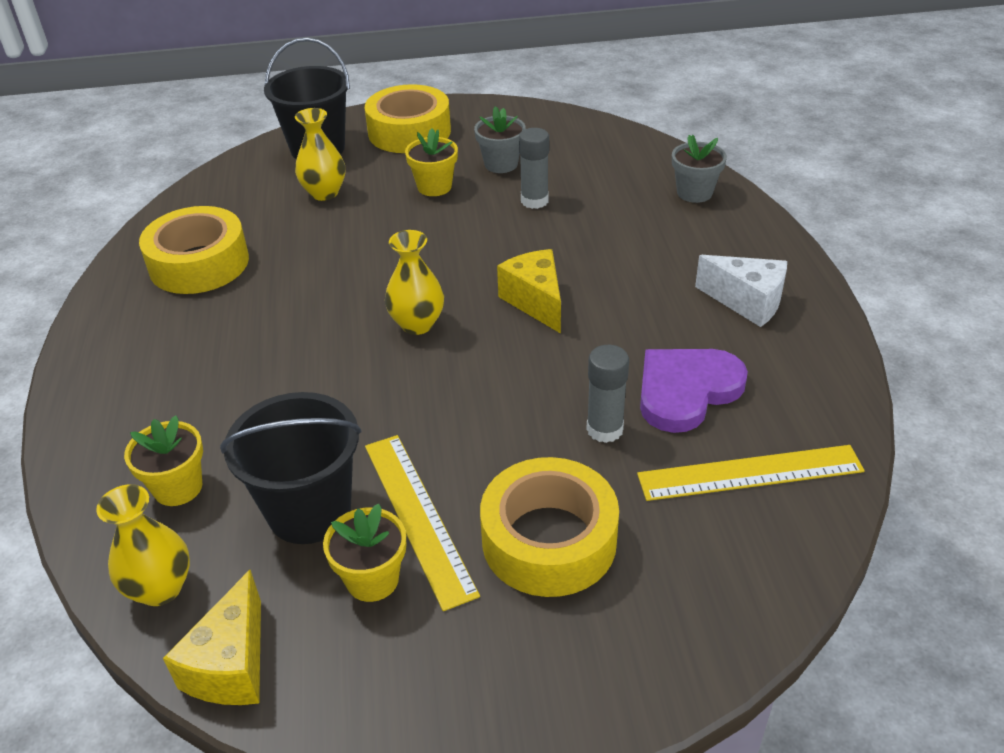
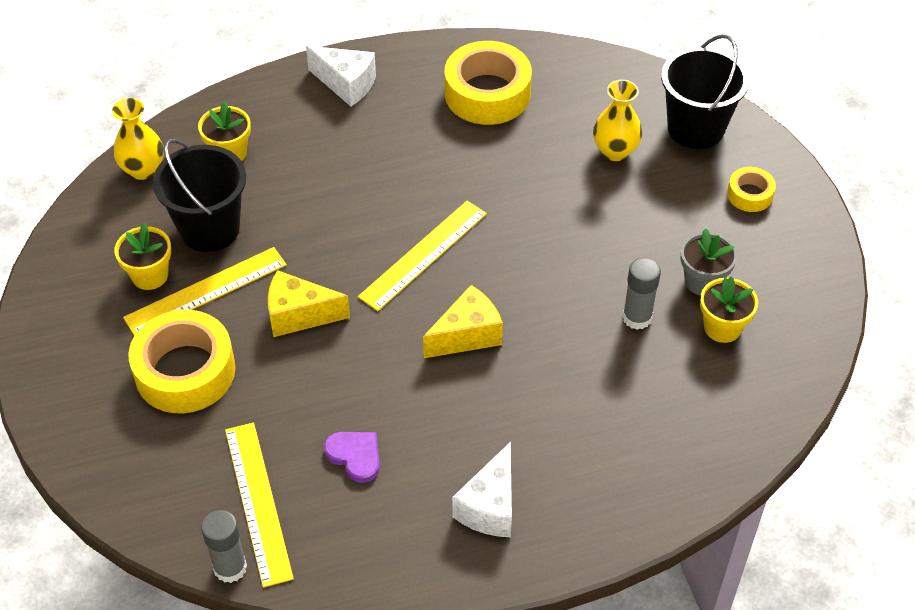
camera: 80 degrees right, 10 degrees up
(116, 370) = (346, 84): none -> white cheese
(231, 665) = (85, 219): yellow cheese -> yellow cheese (299, 315)
(409, 132) = (749, 194): yellow tape -> yellow tape, size x0.50
(417, 324) = (424, 255): yellow vase -> yellow ruler
(434, 187) = (645, 232): yellow flower pot -> yellow flower pot (722, 327)
(604, 429) = (303, 399): grey glue stick -> grey glue stick (230, 568)
(686, 390) = (355, 456): purple heart -> purple heart, size x0.59
(694, 193) = (685, 461): grey flower pot -> none

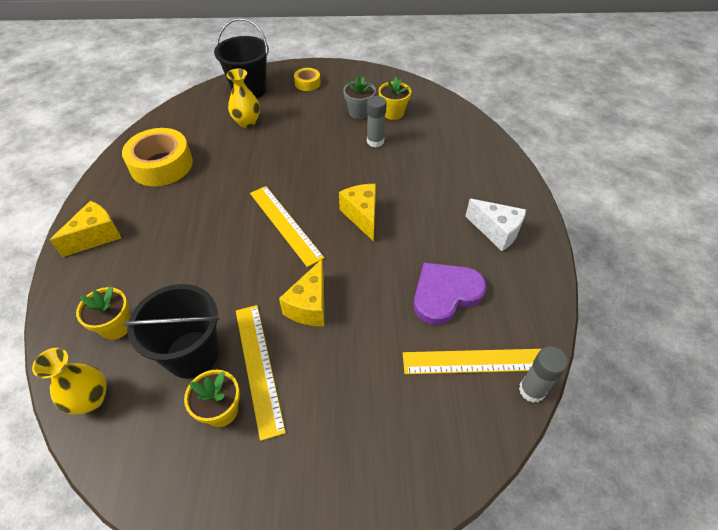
camera: 75 degrees left, 0 degrees up
(185, 371) = (337, 396): yellow tape -> none
(346, 84) = (96, 236): white cheese -> yellow cheese
(355, 456) = (445, 294): purple heart -> purple heart, size x1.71

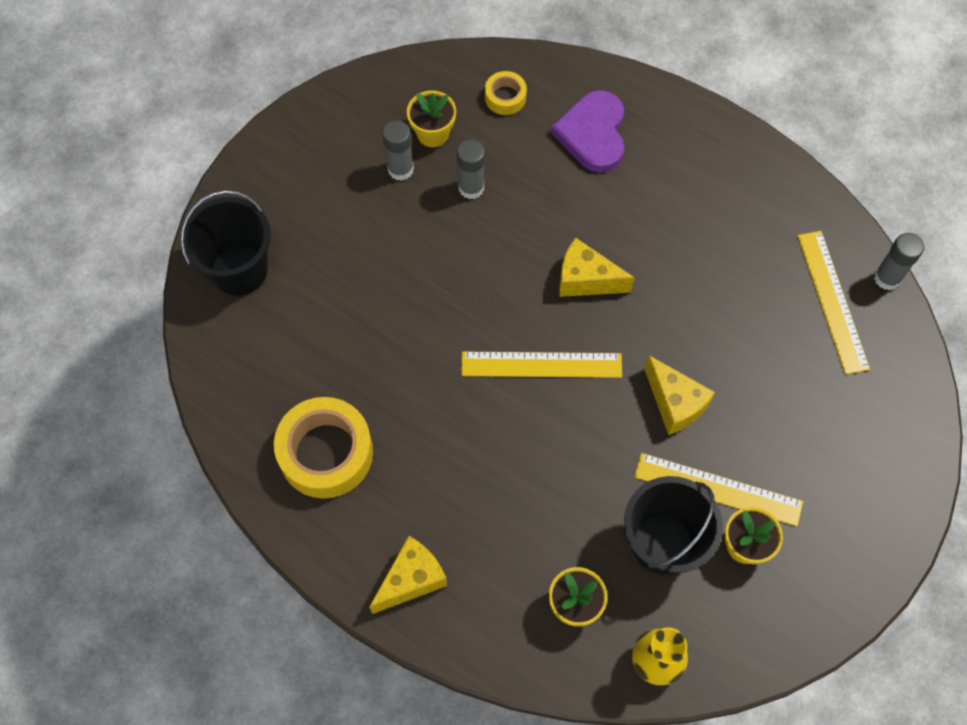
camera: 55 degrees left, 15 degrees up
(96, 236) = (411, 579): yellow cheese -> yellow cheese turned 60 degrees clockwise
(247, 122) = (314, 309): yellow vase -> none
(307, 83) = (284, 191): yellow tape -> yellow tape (505, 97)
(359, 112) = (400, 169): grey flower pot -> grey glue stick
(445, 294) = (744, 272): purple heart -> purple heart (593, 134)
(475, 362) = (832, 301): yellow ruler -> yellow ruler turned 45 degrees counterclockwise
(496, 232) = (700, 170): white cheese -> none

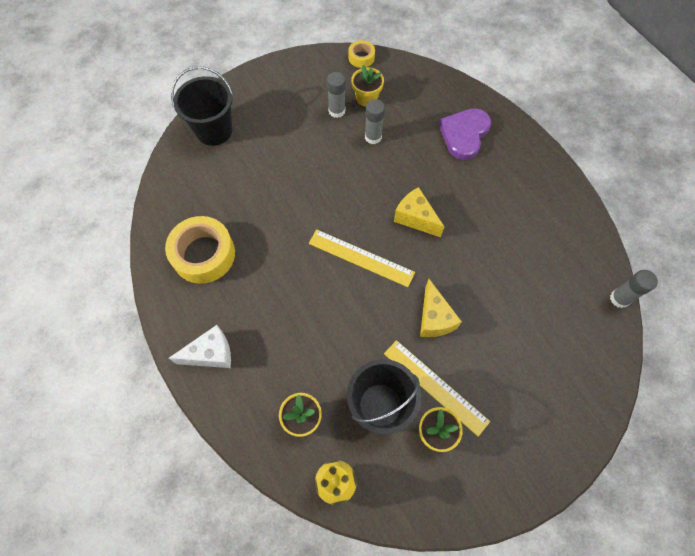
camera: 25 degrees right, 0 degrees up
(411, 579) = (211, 354): yellow cheese -> white cheese
(505, 97) = (421, 94): yellow tape -> yellow tape (361, 57)
(832, 301) = (574, 298): yellow ruler -> none

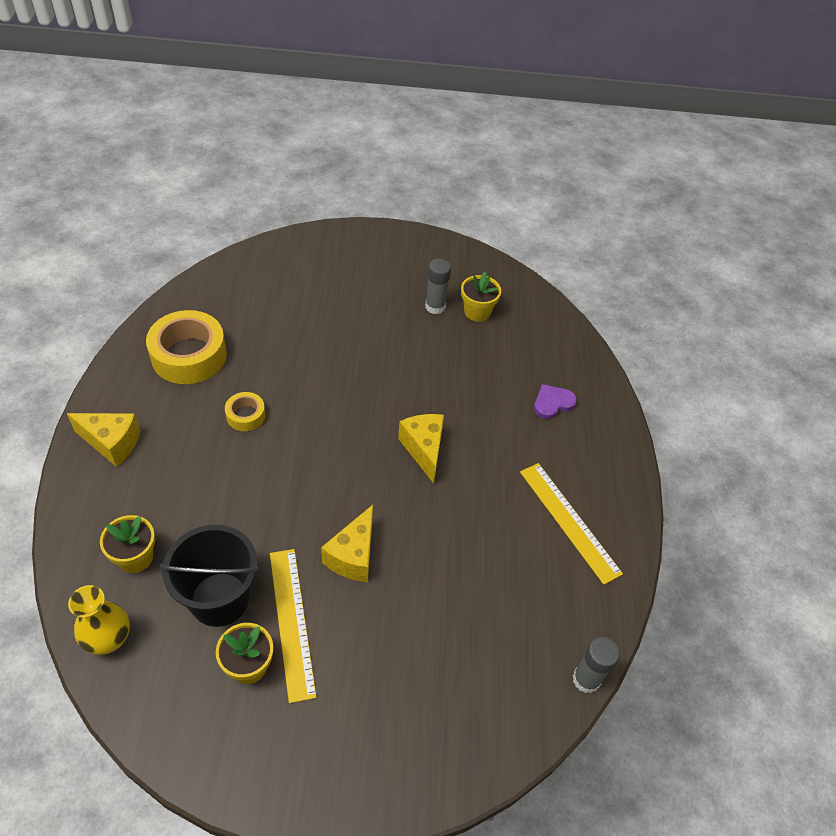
camera: 30 degrees right, 15 degrees down
(211, 354) = (112, 443): white cheese -> yellow cheese
(214, 130) = (300, 258): black bucket -> none
(361, 57) = (506, 273): yellow tape -> yellow tape (246, 415)
(361, 257) = (333, 451): yellow ruler -> yellow ruler (569, 521)
(373, 137) = (450, 350): grey glue stick -> none
(464, 134) = (552, 403): purple heart -> purple heart, size x0.59

